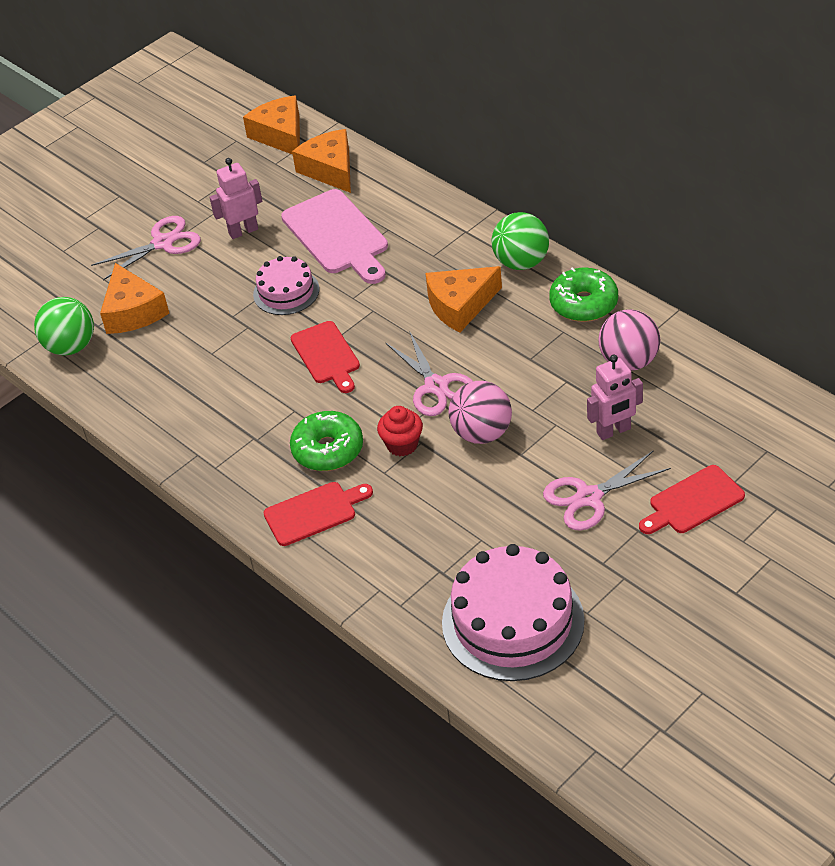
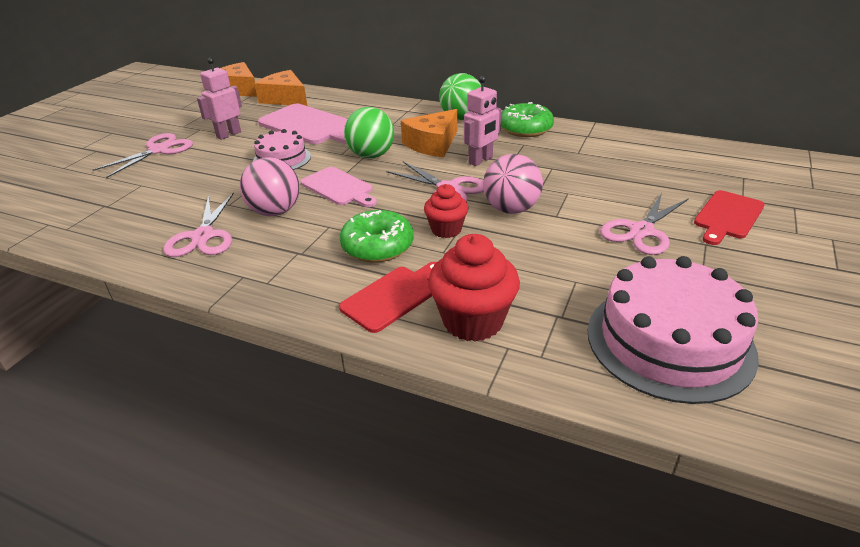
camera: 25 degrees left, 10 degrees down
(70, 347) = (80, 224): green ball -> green ball (371, 155)
(133, 312) = (141, 192): orange cheese -> none
(176, 394) = (203, 236): none -> pink scissors
(326, 355) = (339, 188): red cutting board -> pink cutting board
(366, 556) = (473, 321): none -> red cupcake
(614, 431) = (617, 188): pink robot -> pink robot (481, 160)
(629, 361) = (588, 150): pink ball -> pink ball (275, 211)

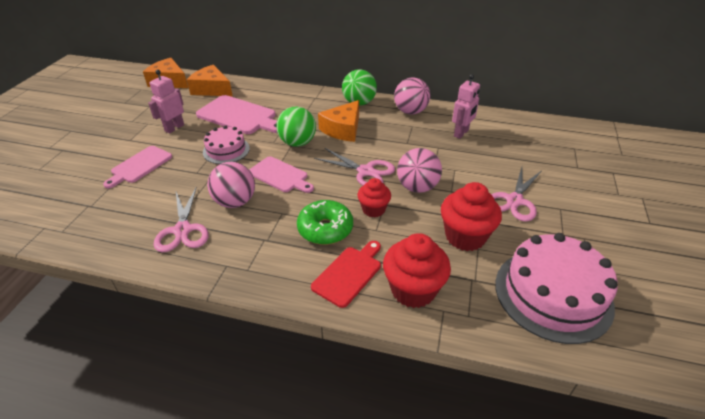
camera: 10 degrees left, 5 degrees up
(159, 150) = (118, 147): pink scissors -> none
(176, 170) = (140, 166): none -> pink cutting board
(481, 160) = (384, 143): pink robot -> pink robot (461, 133)
(525, 129) = (410, 111): green donut -> pink ball
(561, 267) = (465, 237): none -> red cupcake
(727, 216) = (570, 183): red cutting board -> none

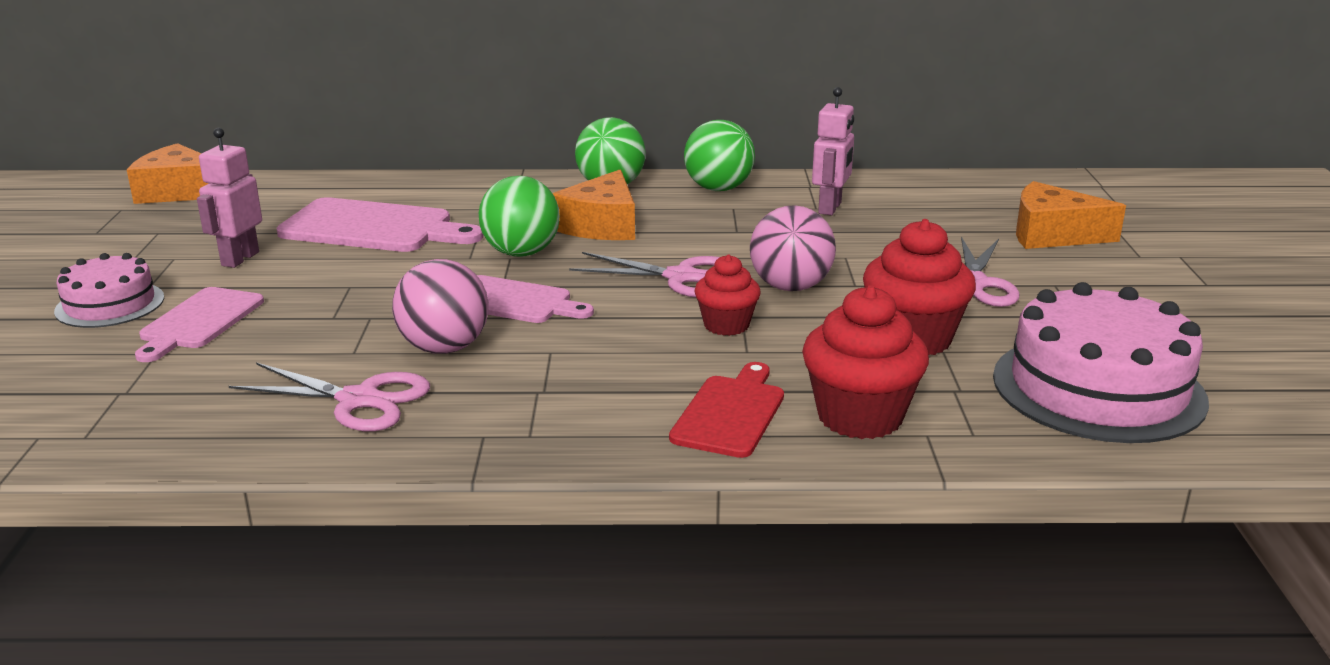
camera: 15 degrees left, 15 degrees down
(182, 230) = (358, 400): pink scissors -> pink scissors turned 45 degrees counterclockwise
(212, 89) = (286, 195): orange cheese -> orange cheese (1052, 234)
(226, 150) = (377, 279): pink cake -> pink cake (110, 304)
(325, 229) = (650, 362): green donut -> none
(410, 111) = (718, 189): pink ball -> green ball

